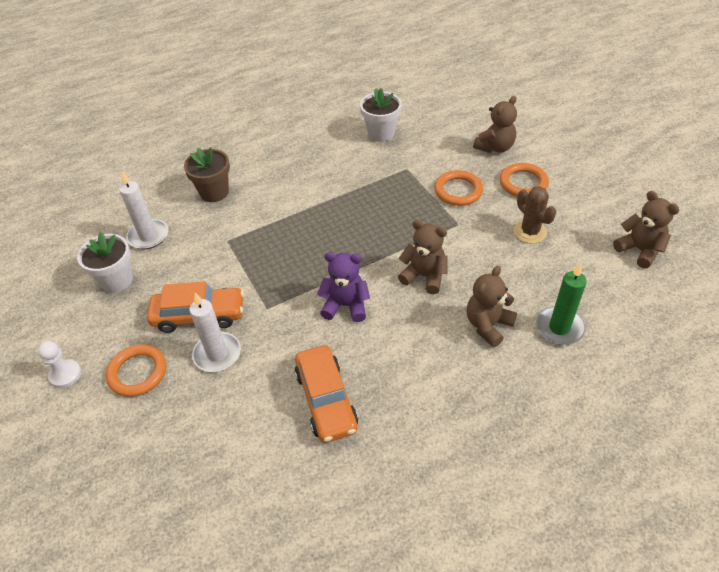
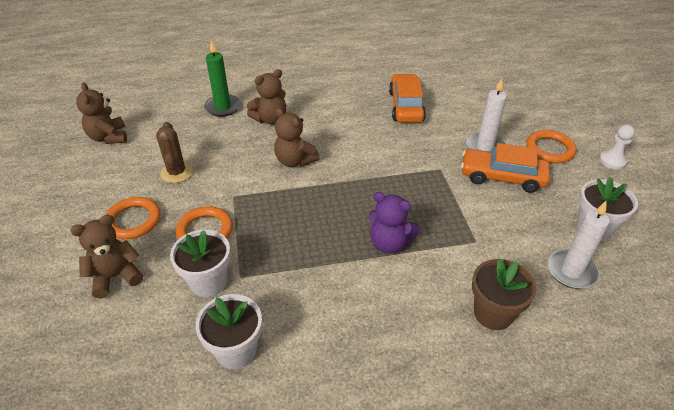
camera: 165 degrees left, 5 degrees down
(345, 305) = (372, 155): purple teddy bear -> purple teddy bear (389, 243)
(427, 160) = (208, 282): none -> white flower pot

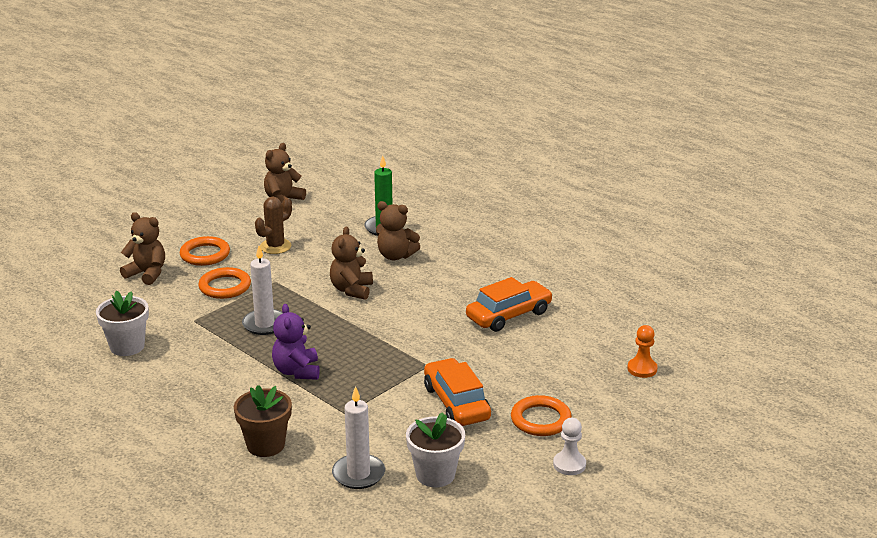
camera: 55 degrees right, 15 degrees down
(208, 282) = (176, 310): white flower pot -> none
(484, 147) = (495, 380): white candle -> white candle (264, 324)
(516, 86) = (642, 369): none -> orange pawn

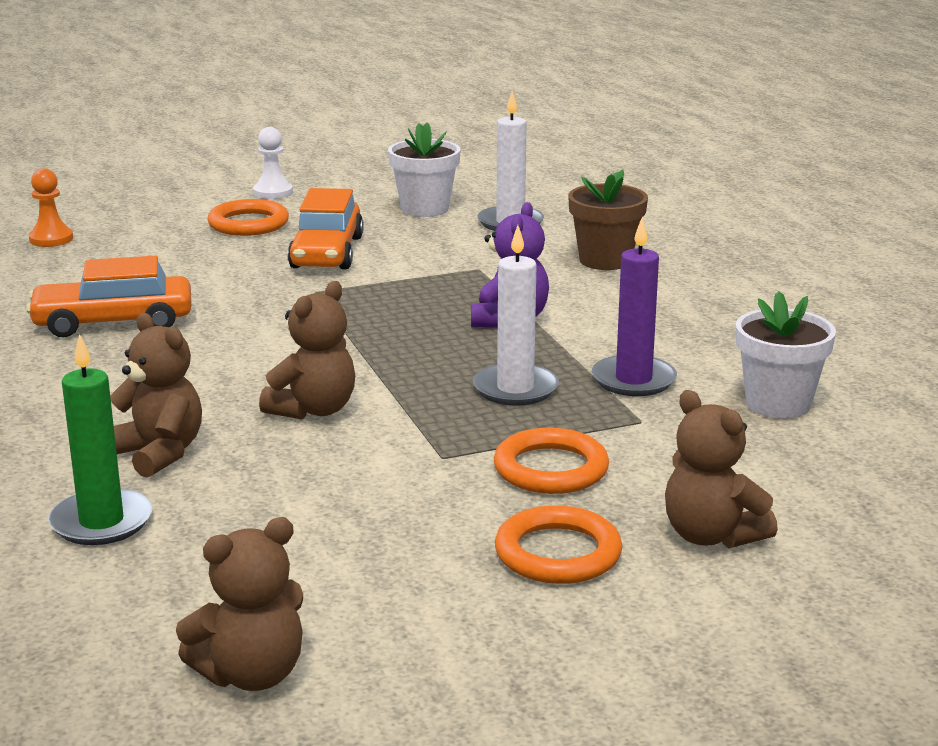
camera: 155 degrees left, 5 degrees down
(206, 344) = (633, 380): none -> purple candle
(275, 246) = (383, 534): brown cactus -> none

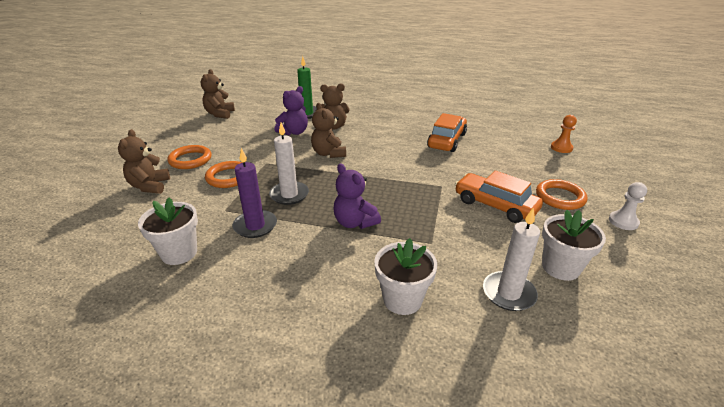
camera: 125 degrees right, 10 degrees up
(250, 489) = (294, 132): none -> purple teddy bear
(605, 260) = (402, 299): brown flower pot -> white flower pot
(711, 536) = (150, 186): brown teddy bear -> brown teddy bear turned 90 degrees counterclockwise

